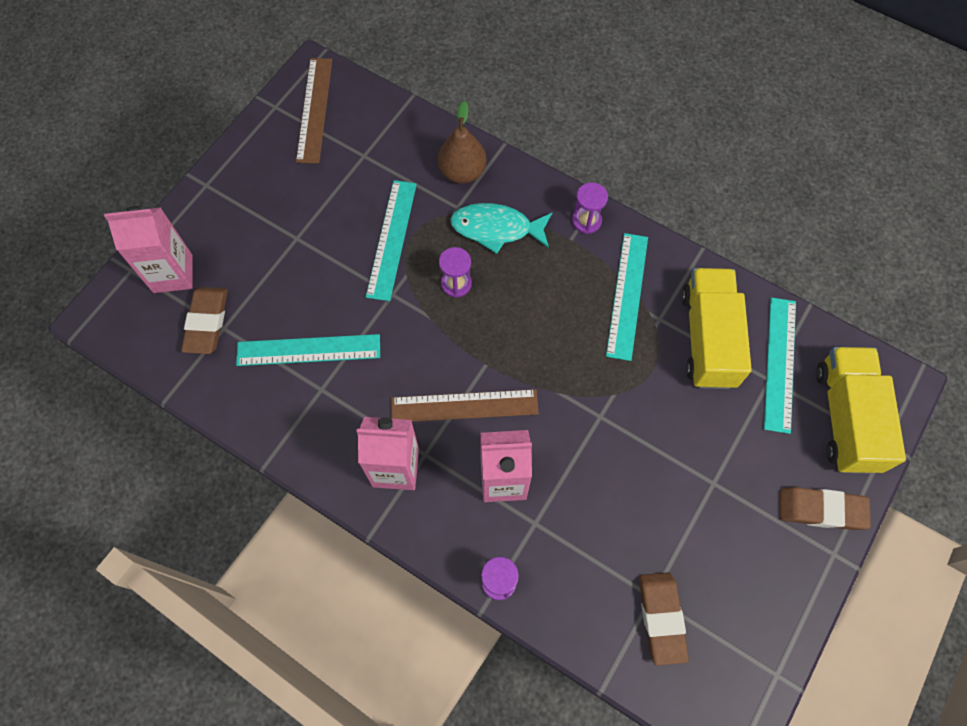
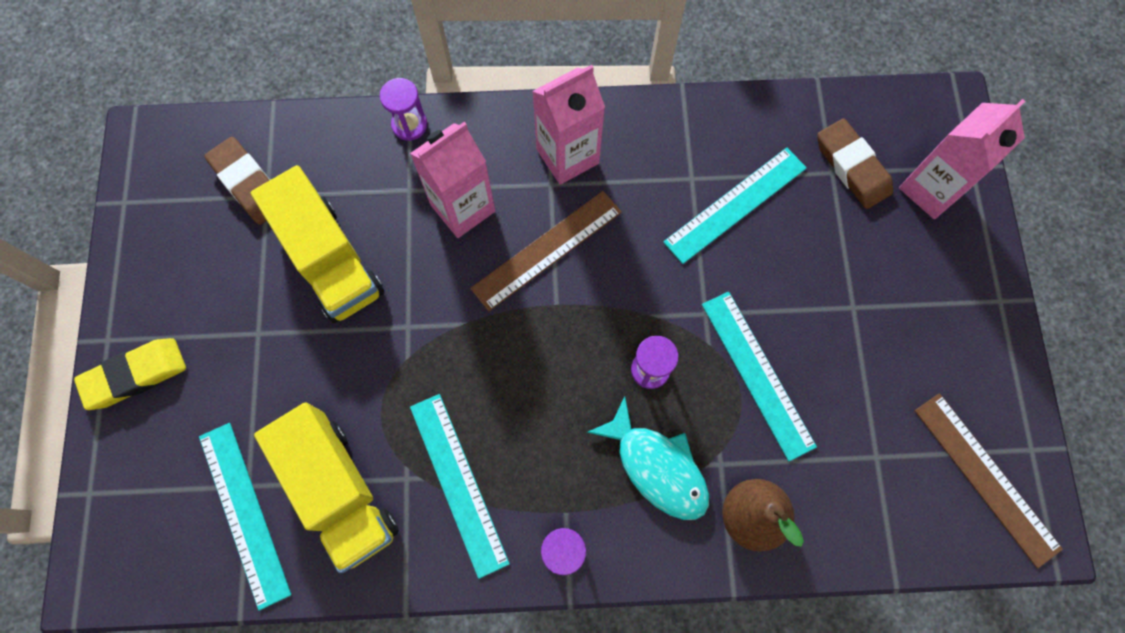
camera: 145 degrees right, 5 degrees up
(496, 229) = (657, 467): turquoise fish -> turquoise fish turned 75 degrees clockwise
(821, 510) = (135, 375): brown eraser -> yellow eraser
(846, 418) = (144, 495): yellow truck -> yellow truck (330, 260)

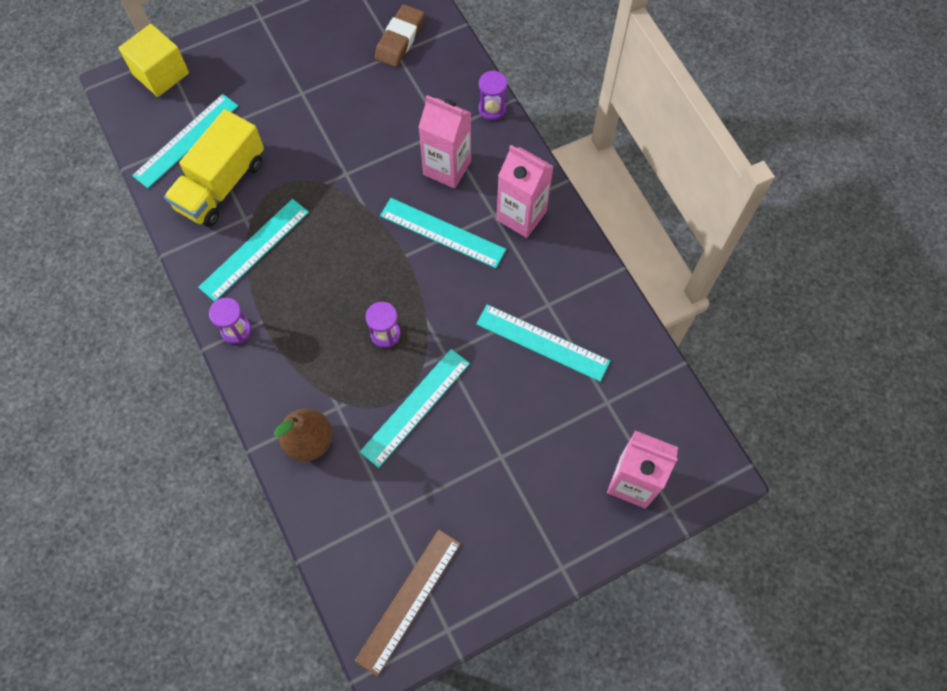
camera: 65 degrees right, 5 degrees down
(114, 510) = (161, 74): none -> yellow cube
(135, 375) = (245, 43): yellow eraser -> none
(330, 260) = (370, 109): yellow truck -> none
(547, 250) = (442, 232): brown ruler -> turquoise ruler
(657, 467) = (317, 366): turquoise fish -> none
(852, 167) = (620, 415): brown eraser -> none

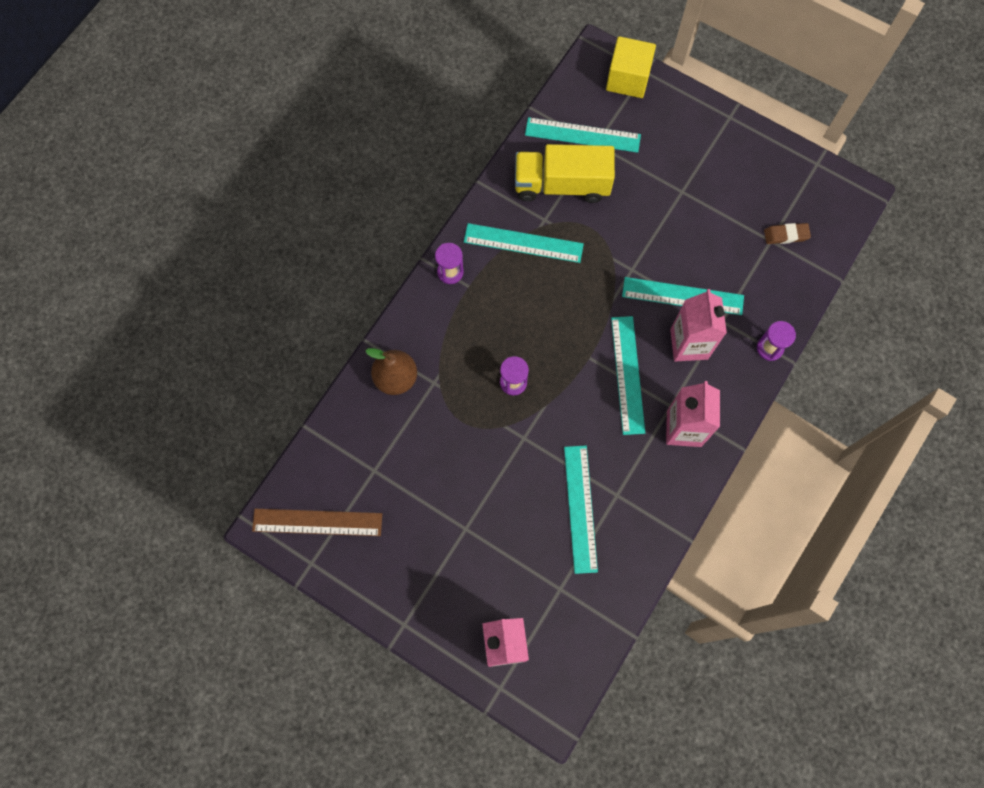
camera: 60 degrees right, 5 degrees up
(400, 39) = (786, 235): brown eraser -> brown eraser, size x0.67
(415, 407) = (467, 440): turquoise ruler -> turquoise ruler (682, 296)

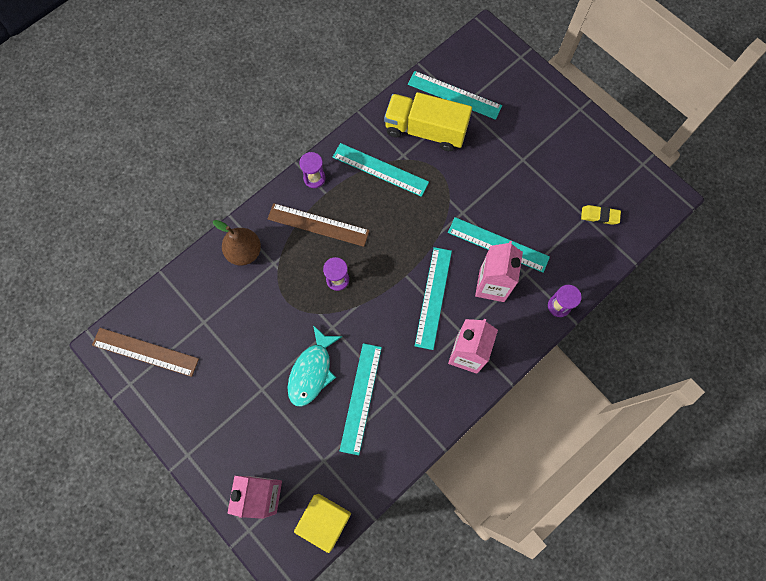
camera: 15 degrees right, 0 degrees up
(471, 325) = (318, 225): none -> brown ruler
(516, 493) = (312, 371): none -> turquoise fish
(628, 79) = (504, 59): yellow cube -> yellow cube (325, 521)
(786, 235) = (599, 216): brown eraser -> yellow eraser

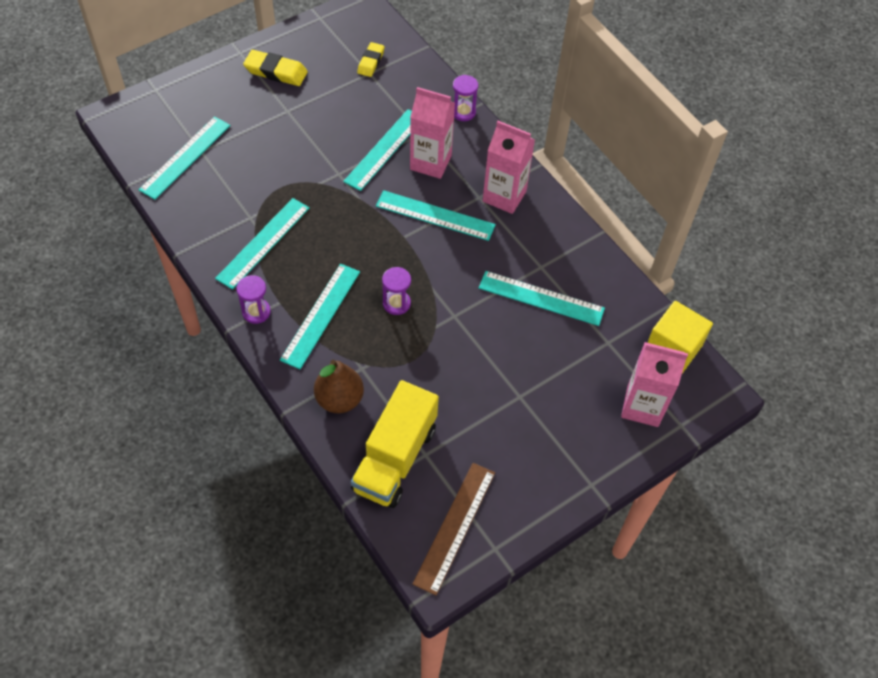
camera: 85 degrees left, 15 degrees down
(312, 371) = (504, 342): turquoise fish -> none
(318, 225) = (321, 315): brown ruler -> turquoise ruler
(425, 130) = (224, 191): yellow truck -> yellow truck (395, 458)
(565, 141) = (276, 71): none -> yellow eraser

